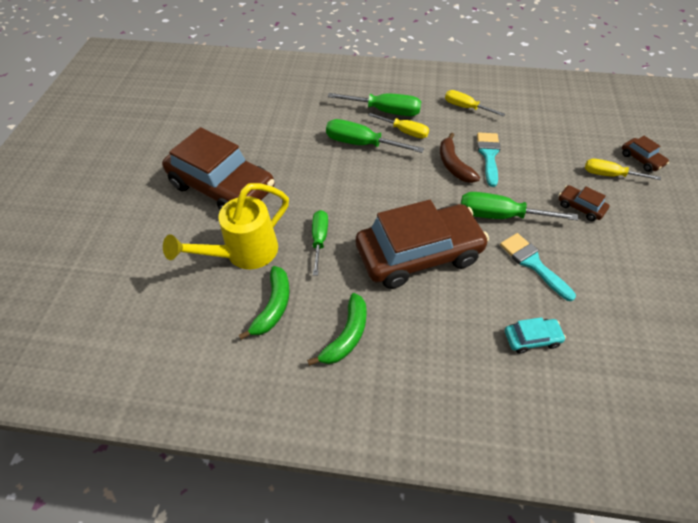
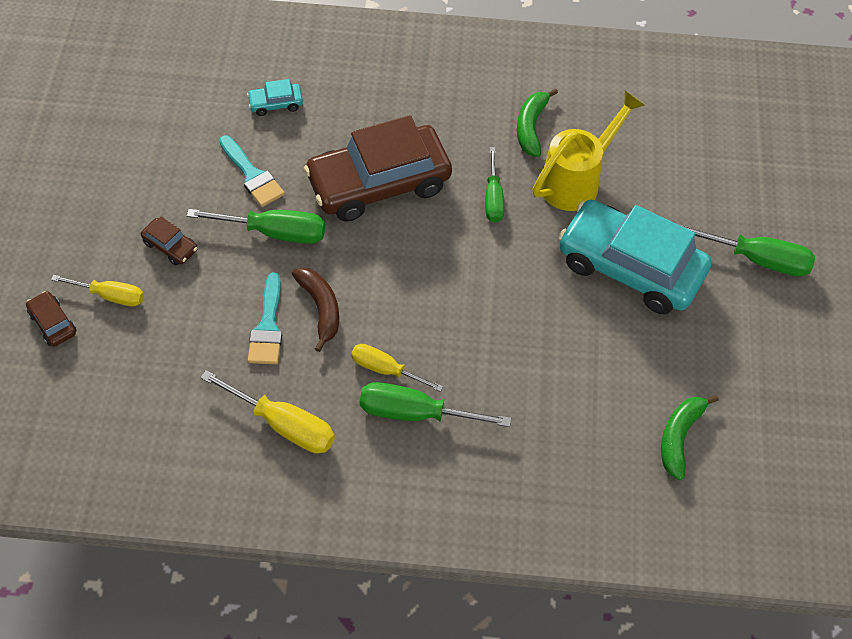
camera: 175 degrees right, 5 degrees up
(222, 187) = (630, 267): brown car -> turquoise car
(346, 336) = (455, 103): green banana -> green banana (679, 437)
(362, 144) = (450, 344): green screwdriver -> green screwdriver (757, 259)
(466, 107) = (283, 424): yellow screwdriver -> yellow screwdriver, size x1.50

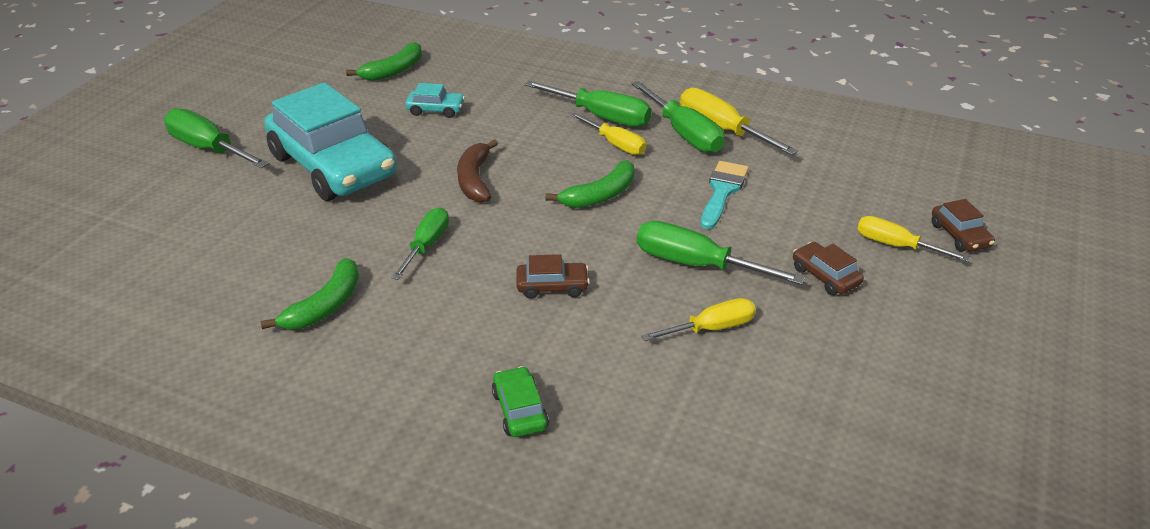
camera: 160 degrees left, 20 degrees down
(252, 175) = (711, 328): turquoise brush -> yellow screwdriver
(276, 104) = (657, 414): turquoise car -> turquoise car (436, 110)
(320, 308) = (663, 194): brown banana -> brown banana (475, 180)
(322, 407) = (684, 133): none -> green screwdriver
(361, 86) = (519, 410): none -> green car
(376, 292) = (600, 195): none -> green banana
(379, 183) = (552, 286): brown car -> brown car, size x0.40
(577, 180) = (319, 242): yellow watering can -> none

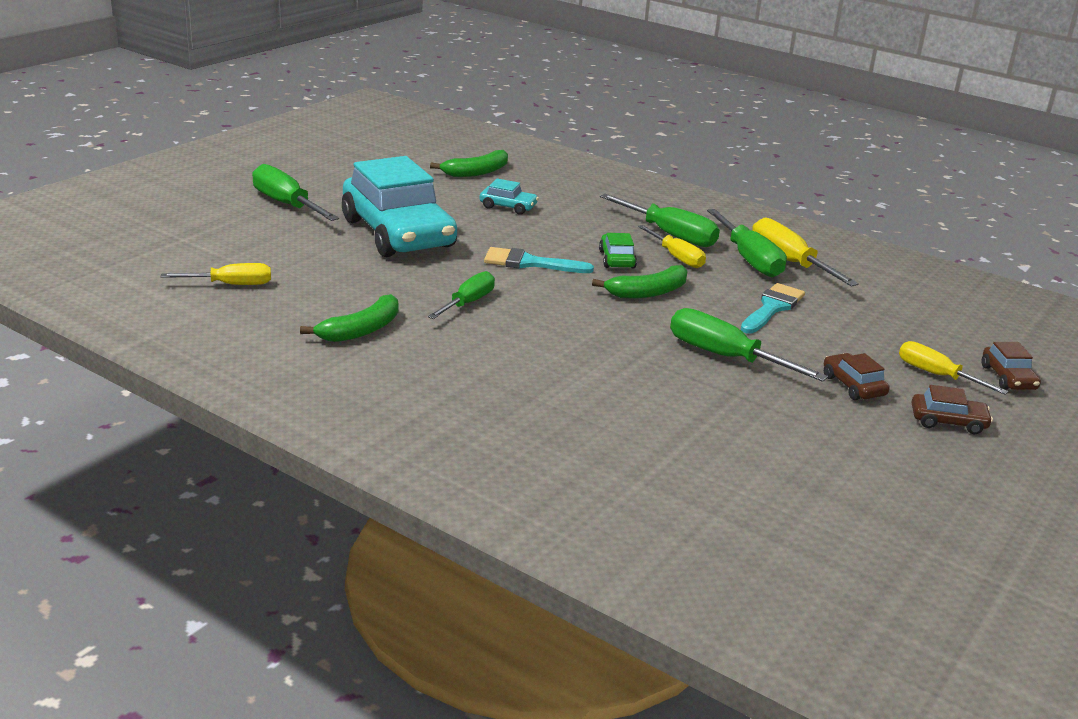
camera: 10 degrees right, 10 degrees down
(475, 180) = (529, 263): brown banana -> turquoise brush
(519, 410) = (518, 430): green car -> green car (616, 259)
(552, 286) = (578, 350): brown car -> brown car (948, 421)
(711, 328) = (723, 404): yellow screwdriver -> yellow screwdriver (231, 285)

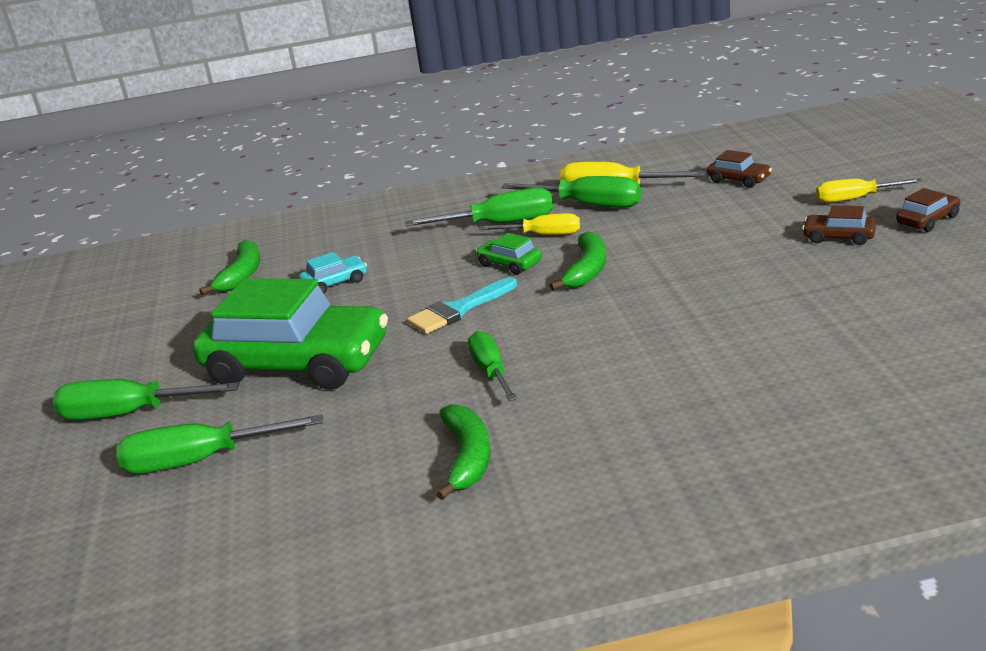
camera: 40 degrees left, 0 degrees up
(231, 285) = (255, 517): yellow screwdriver -> none
(398, 233) = (298, 363): turquoise car -> green car
(725, 357) = (737, 274): green screwdriver -> green screwdriver (201, 460)
(772, 308) = (679, 225): turquoise brush -> none
(1008, 378) = (885, 175): brown car -> brown car (739, 180)

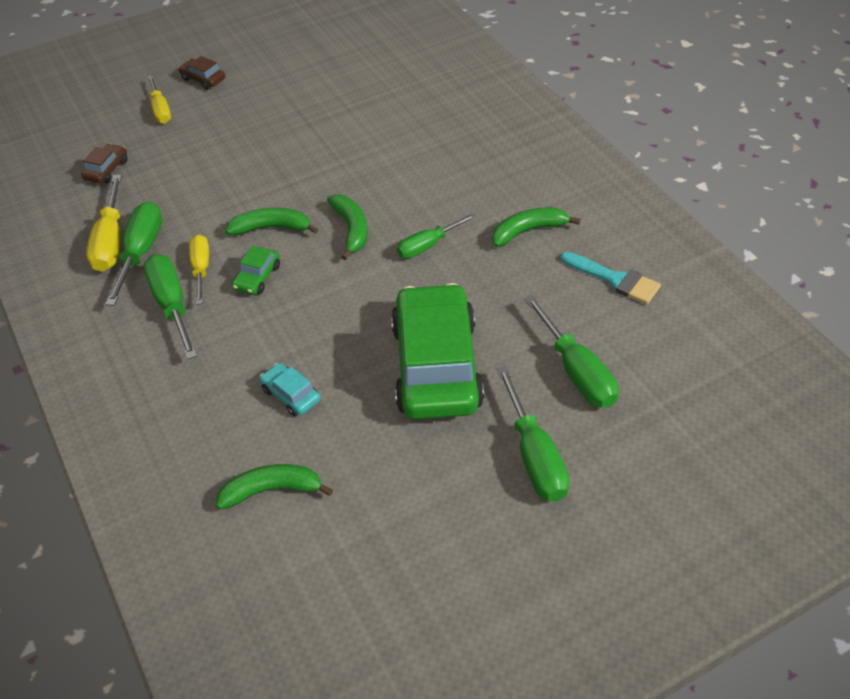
camera: 110 degrees left, 20 degrees up
(458, 310) = (340, 288): turquoise brush -> turquoise brush (615, 279)
(554, 319) = (351, 229): none -> green banana
(839, 237) = (225, 113): brown car -> none

